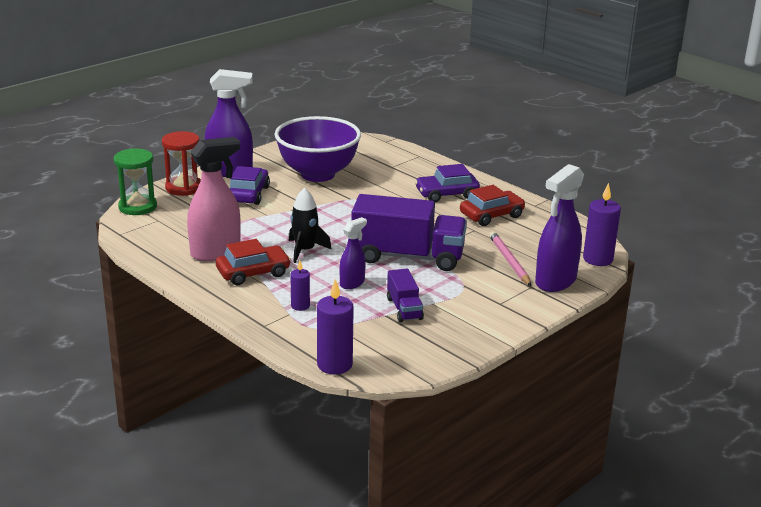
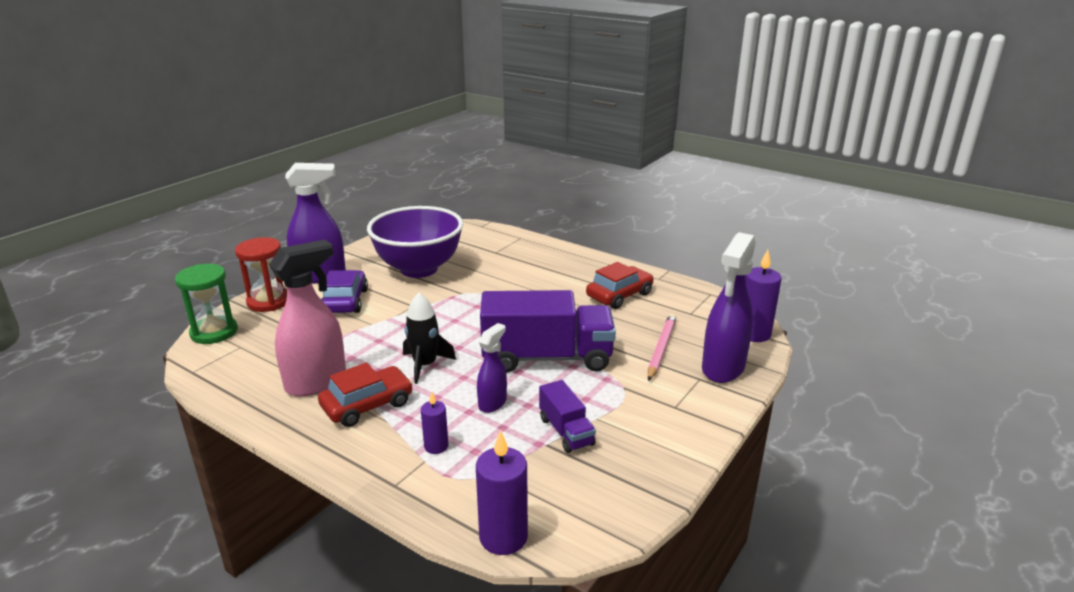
camera: 10 degrees left, 0 degrees up
(446, 194) = (563, 276): purple car -> none
(509, 261) = (661, 348): pink pencil -> pink pencil turned 45 degrees clockwise

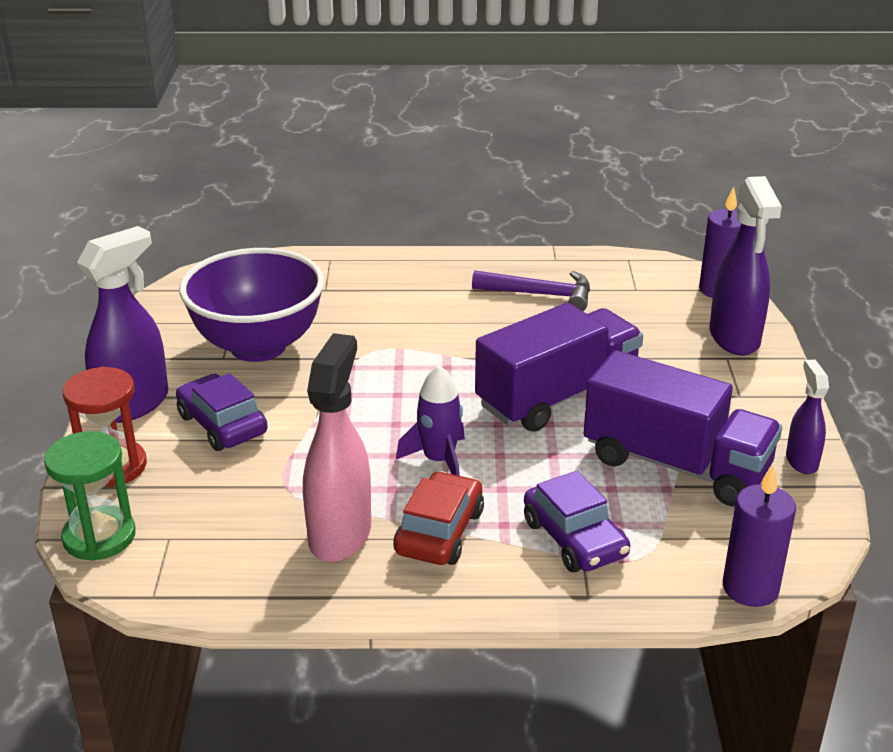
camera: 35 degrees left, 5 degrees up
(425, 365) = (439, 460): black rocket -> purple rocket
(436, 446) = (574, 539): purple candle -> purple car
(492, 403) = (569, 468): purple spray bottle -> purple spray bottle (801, 461)
(566, 431) = (676, 464): purple truck -> purple truck, size x2.03
(619, 295) = (540, 294): red car -> purple hammer
(661, 348) = (655, 340): pink pencil -> none

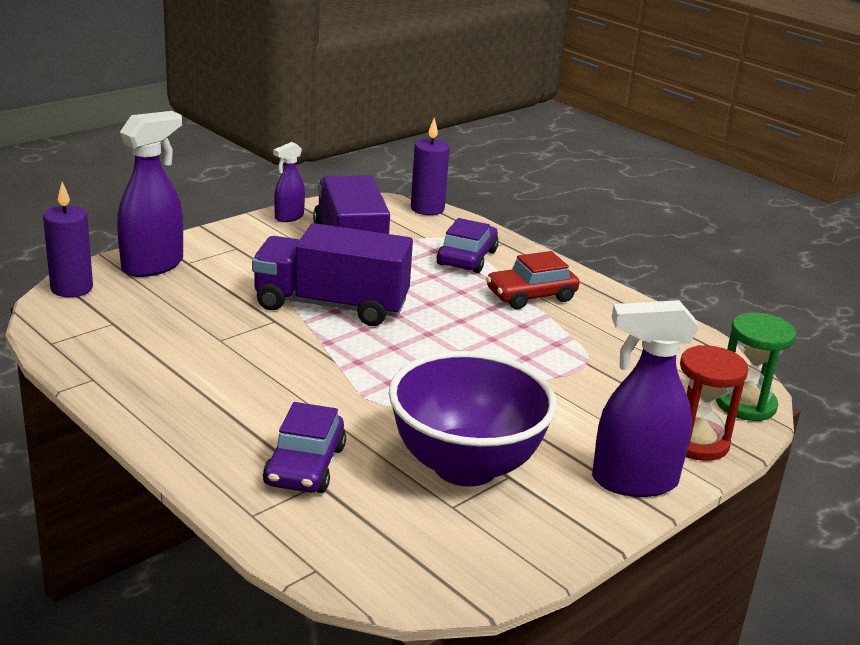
camera: 135 degrees left, 5 degrees down
(222, 424) = (580, 423): purple car -> purple car (305, 466)
(340, 534) = (588, 324): pink spray bottle -> none
(439, 460) = (470, 321): purple rocket -> none
(540, 294) = (179, 362): purple hammer -> none

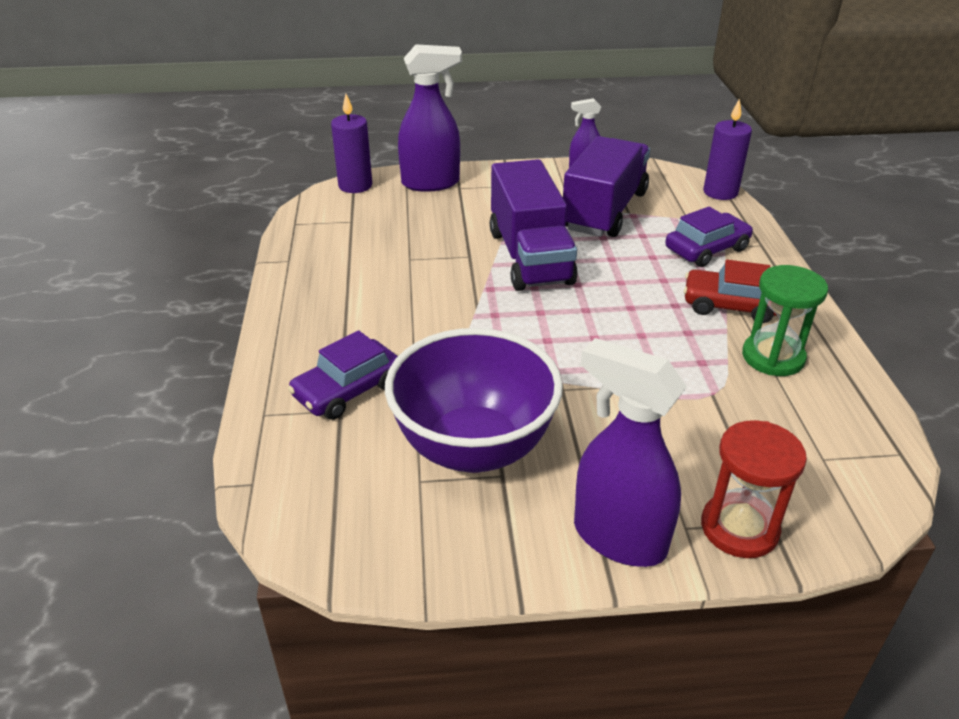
camera: 40 degrees right, 10 degrees up
(331, 305) = (530, 257): purple truck -> purple truck turned 150 degrees counterclockwise
(745, 404) = (851, 511): green hourglass -> green hourglass (773, 357)

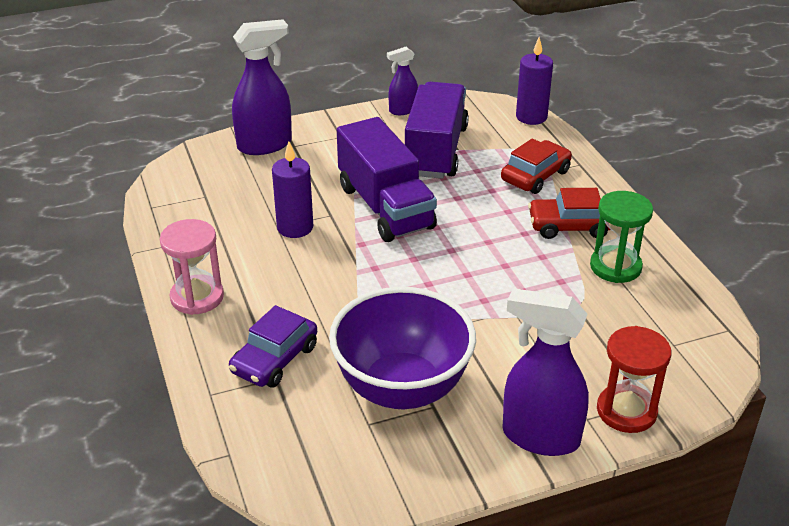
camera: 15 degrees left, 0 degrees up
(297, 314) = (197, 297): none -> pink hourglass
(355, 186) = (192, 158): purple candle -> purple candle (295, 227)
(706, 249) = (535, 176): purple car -> red car

